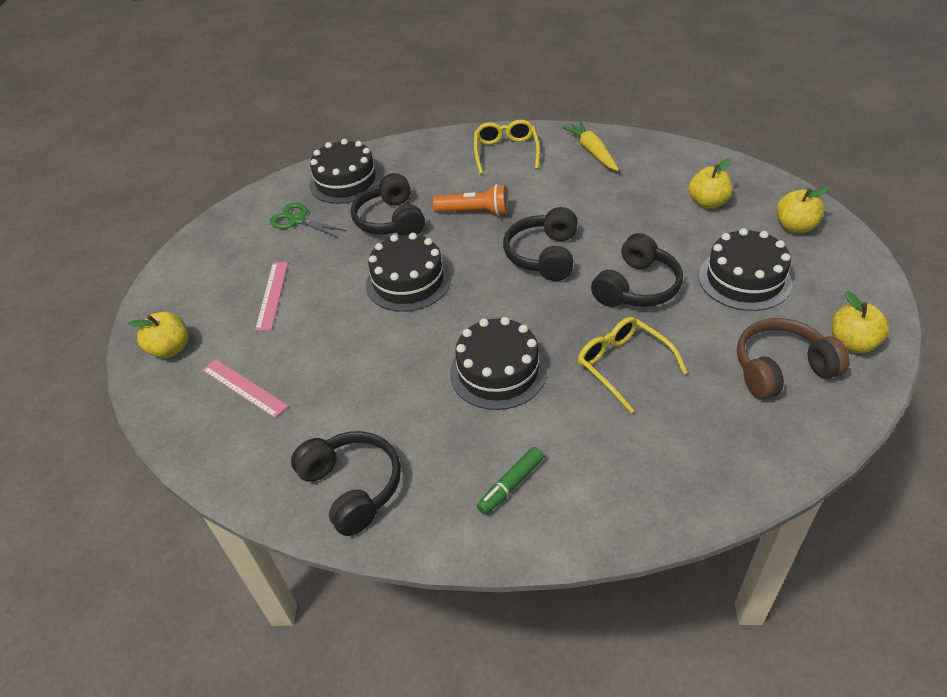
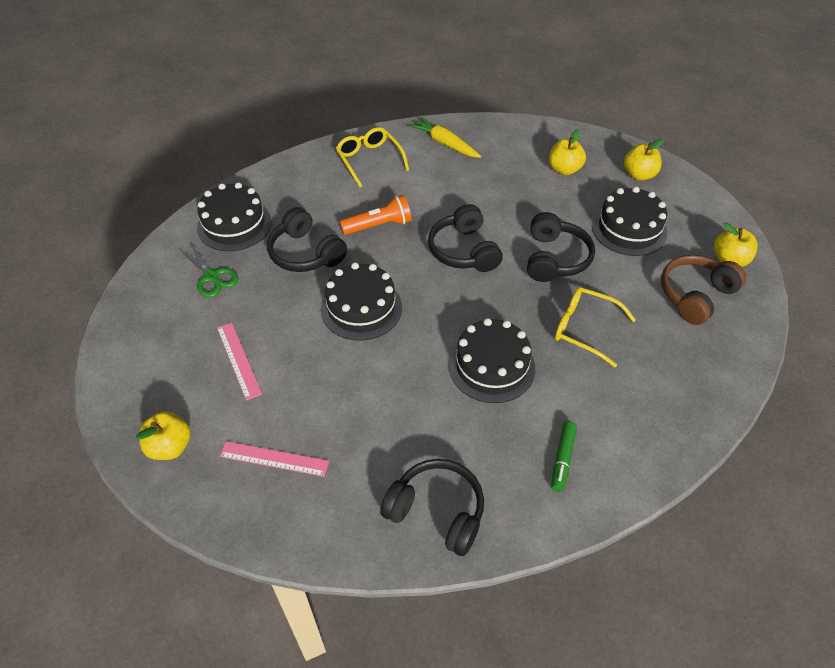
camera: 30 degrees left, 5 degrees up
(297, 220) = (212, 277): green scissors -> green scissors turned 135 degrees counterclockwise

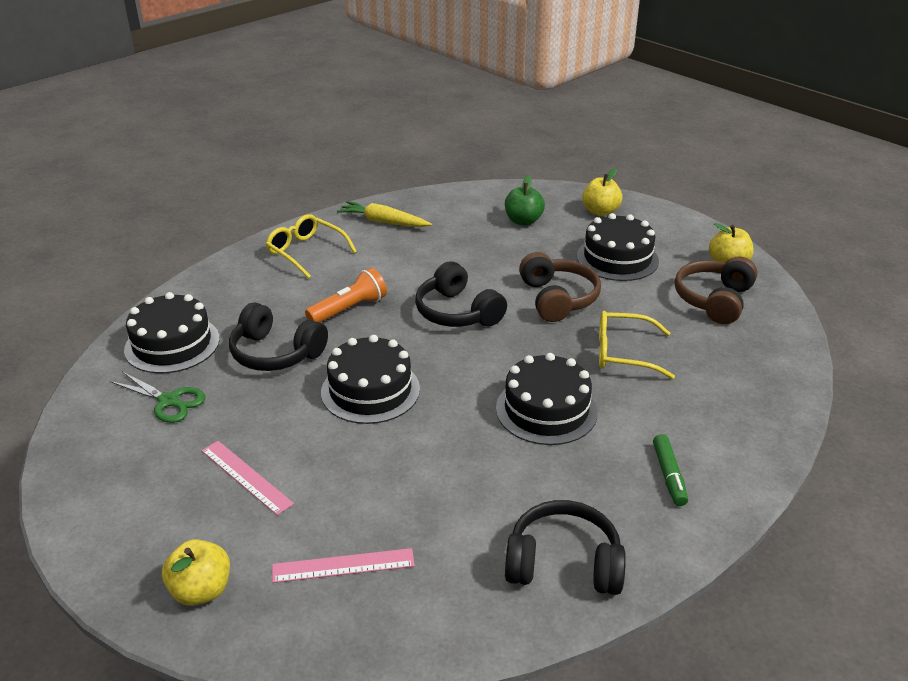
camera: 20 degrees left, 15 degrees down
(554, 258) = (557, 299): black headphones -> brown headphones
(564, 169) = (523, 221): yellow apple -> green apple

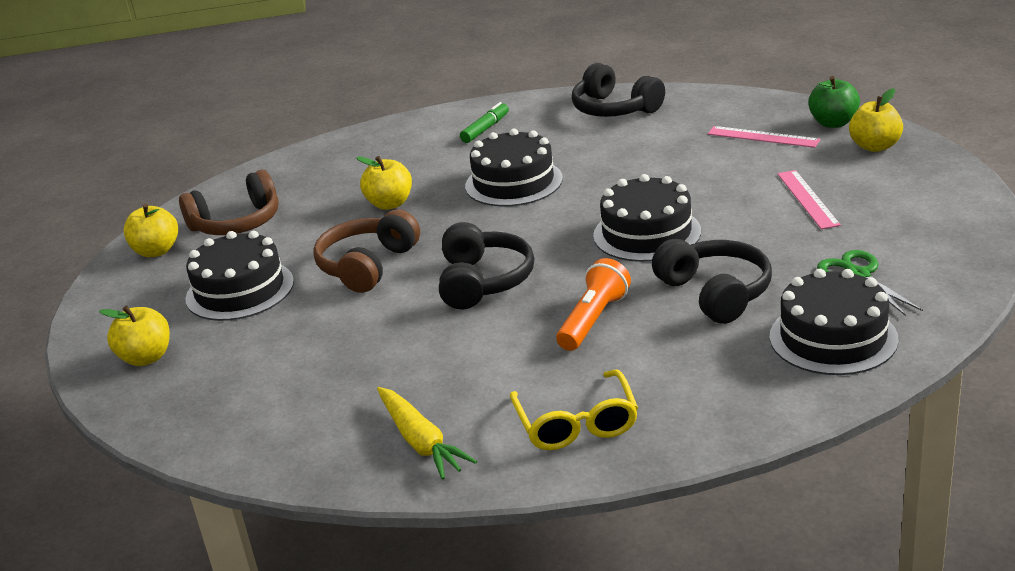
camera: 140 degrees left, 5 degrees down
(349, 309) = (593, 319): orange flashlight -> orange flashlight turned 120 degrees clockwise
(523, 221) = (250, 376): green apple -> green apple (833, 123)
(623, 353) = (390, 204): yellow glasses -> yellow apple

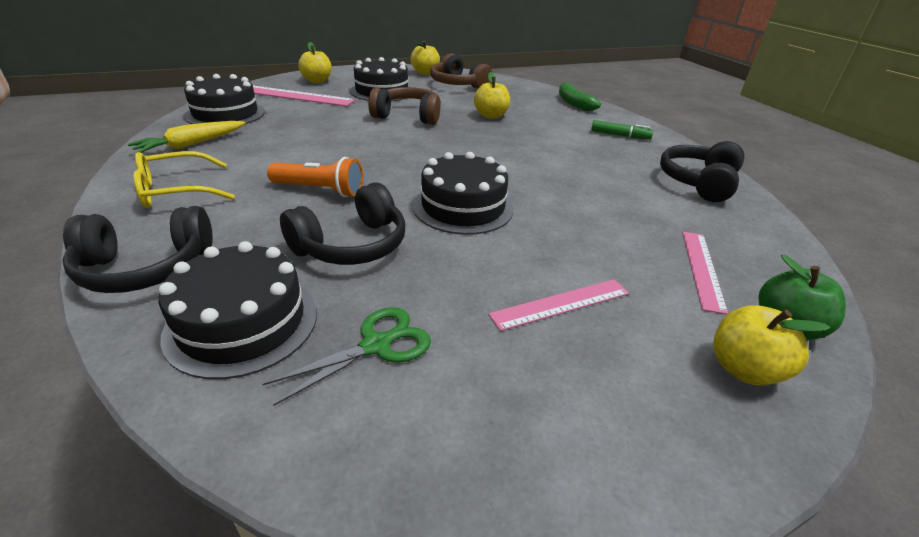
camera: 70 degrees right, 5 degrees up
(225, 372) = (296, 96): none -> pink ruler
(362, 143) = (573, 103): none -> green banana
(483, 281) = (385, 149): black headphones -> black headphones (146, 267)
(513, 182) = (536, 150): black cake -> black cake (225, 114)

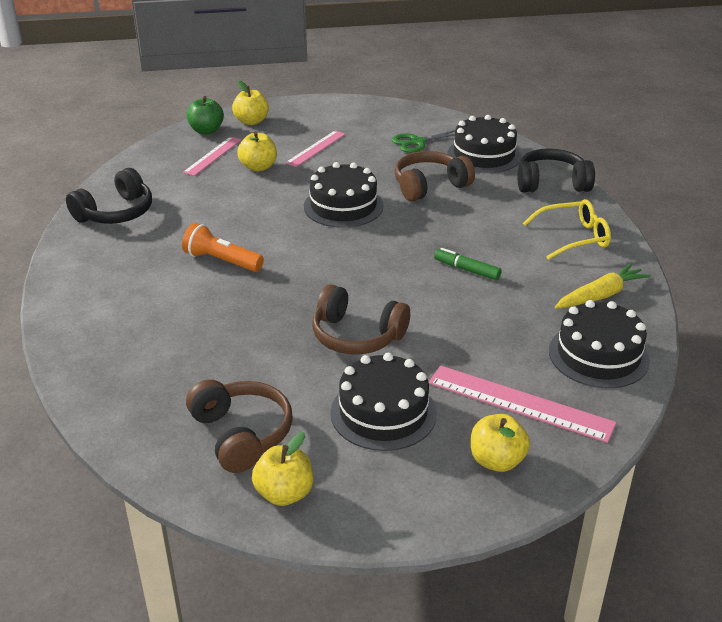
camera: 165 degrees left, 0 degrees up
(320, 190) = (456, 229): orange flashlight -> orange flashlight (221, 261)
(351, 245) = (430, 186): black headphones -> brown headphones
(491, 116) = (243, 330): yellow apple -> yellow apple (258, 167)
(561, 304) = (316, 148): pink ruler -> pink ruler turned 45 degrees counterclockwise
(573, 103) = (89, 358): green banana -> none
(619, 135) = (110, 280): green marker -> green marker (467, 270)

